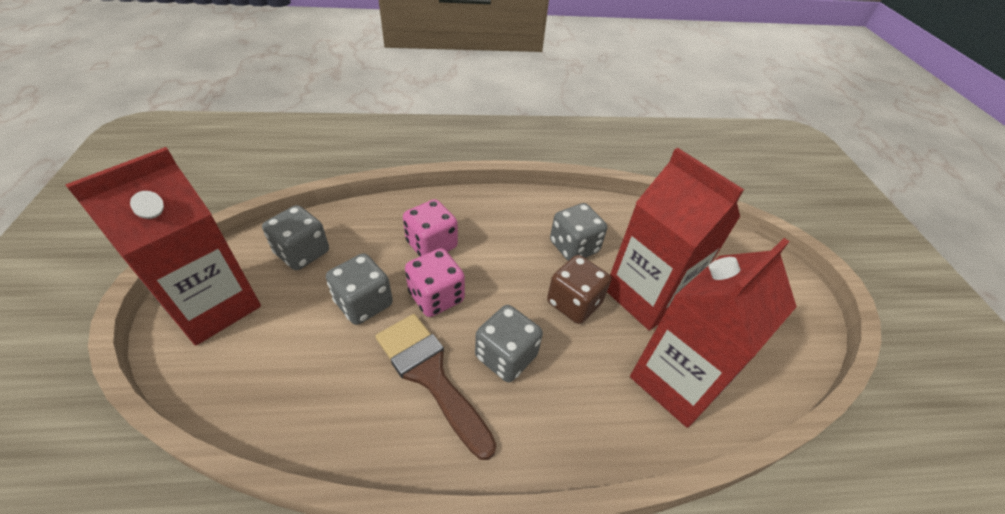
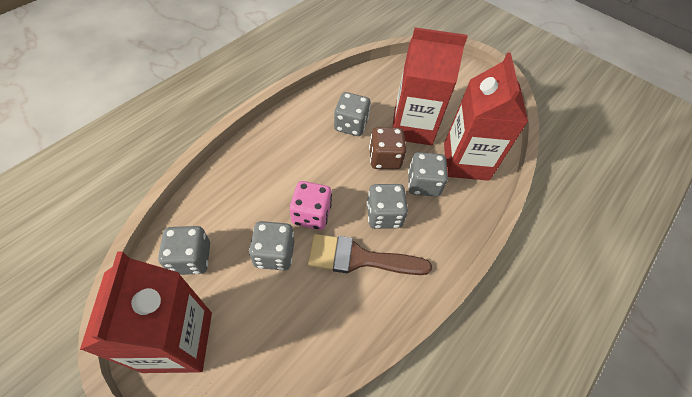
camera: 45 degrees left, 10 degrees up
(431, 245) = (270, 186): pink dice -> none
(589, 362) = (423, 184): none -> grey dice

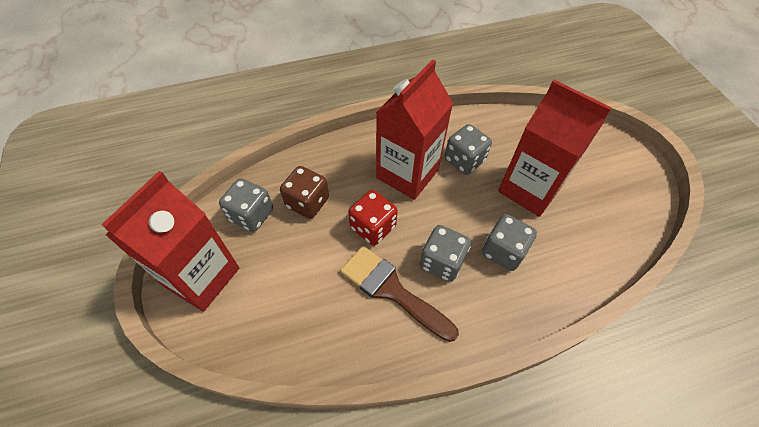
camera: 35 degrees right, 0 degrees up
(274, 254) = (319, 246): grey dice -> none
(311, 214) = (373, 227): pink dice -> red dice
(384, 158) = (478, 207): brown dice -> brown dice (307, 202)
(466, 161) = (568, 250): red carton -> red carton (407, 174)

